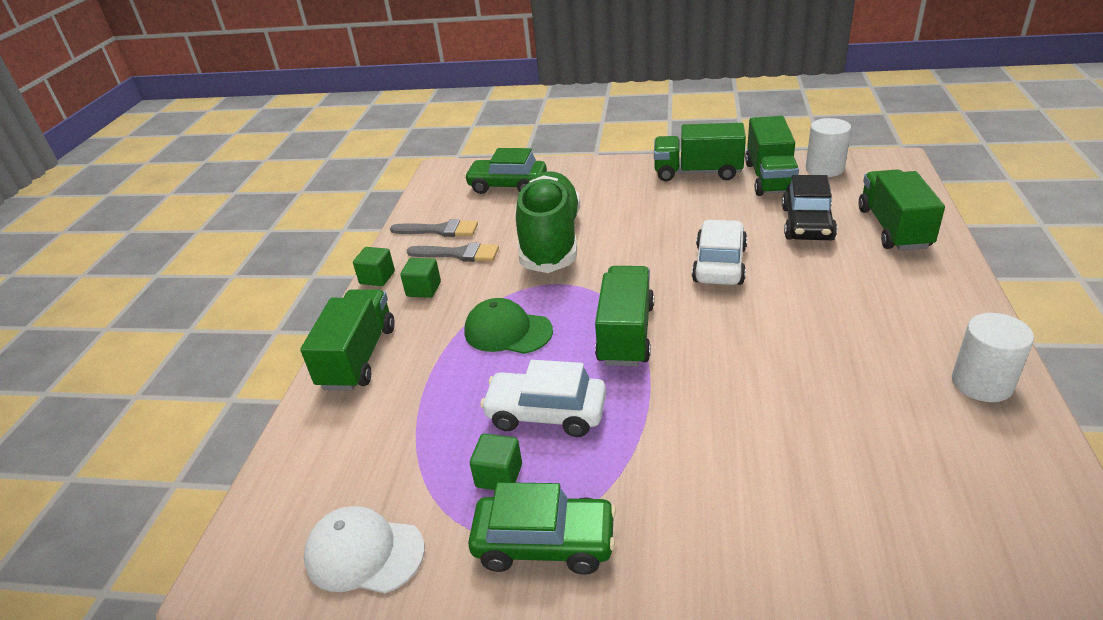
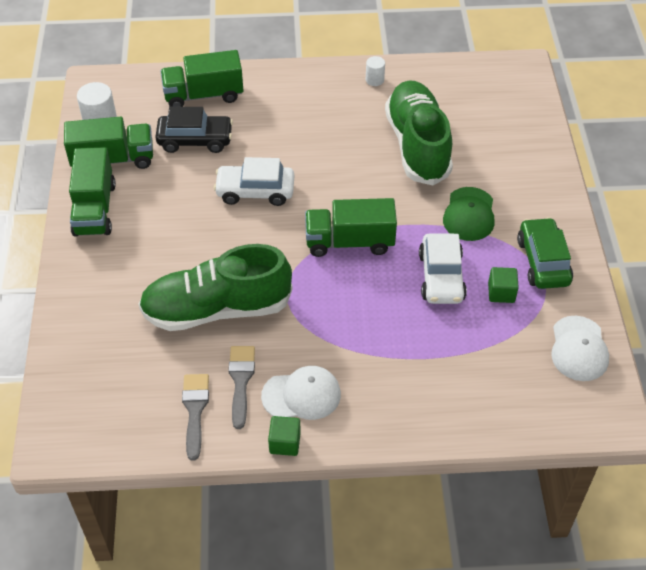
camera: 105 degrees left, 15 degrees up
(358, 357) = (403, 417): green truck -> none
(423, 289) = (301, 395): green cube -> white cap
(507, 185) = (101, 367): green car -> none
(507, 331) = (355, 316): green cap -> green cap (469, 214)
(821, 418) = (417, 145): none -> green shoe
(982, 383) = (374, 80): white cylinder -> white cylinder, size x0.58

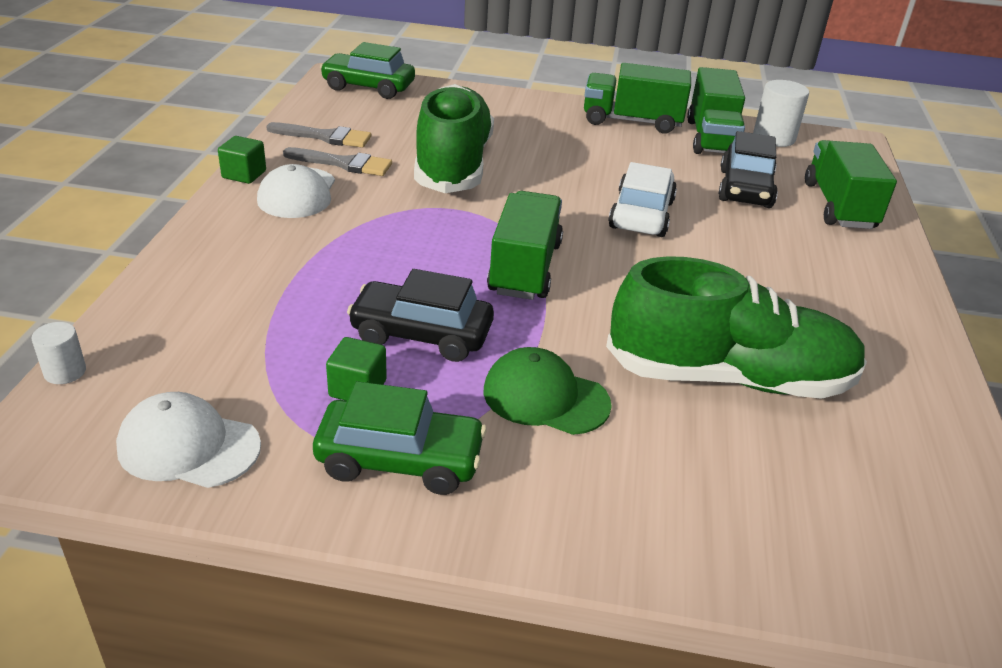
camera: 100 degrees right, 15 degrees down
(71, 412) = (368, 87): none -> green car
(374, 80) = (907, 365): white cylinder -> white cylinder (65, 372)
(441, 277) = (421, 334): white car -> black car

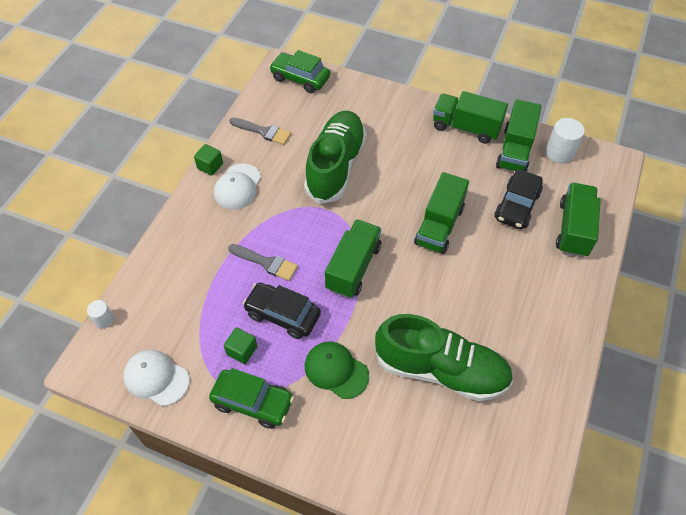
camera: 15 degrees right, 20 degrees up
(344, 164) = (269, 160): grey brush -> grey brush (266, 263)
(641, 215) = (439, 226): white car -> green truck

